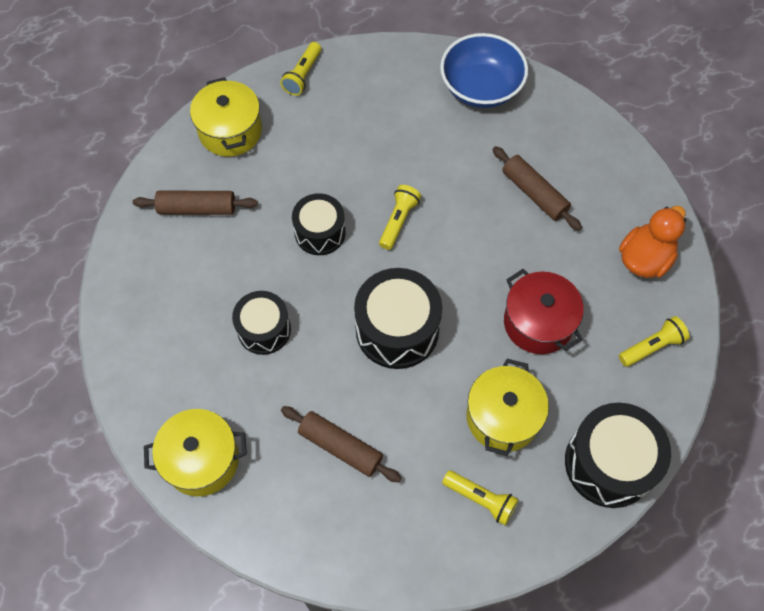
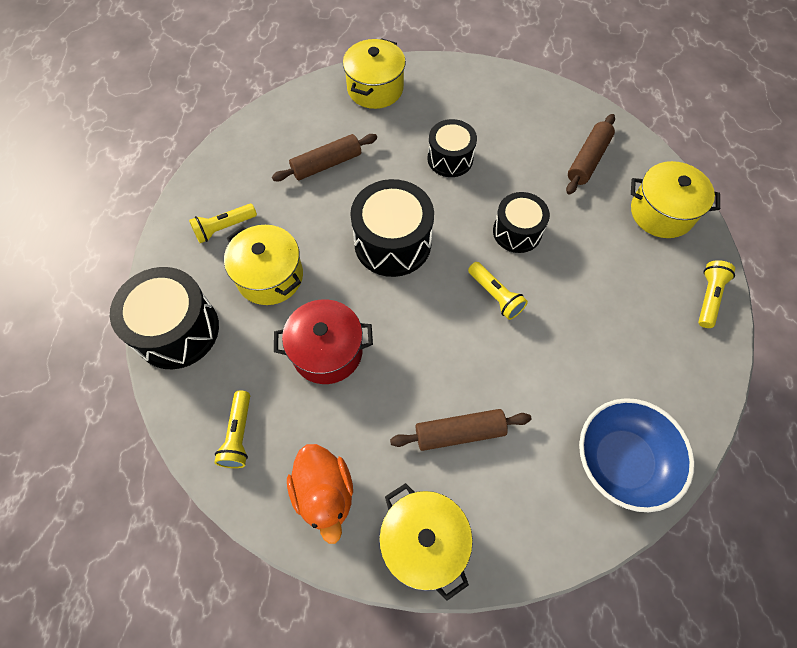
camera: 120 degrees right, 0 degrees up
(303, 75) = (708, 297): yellow flashlight -> yellow flashlight turned 60 degrees clockwise
(625, 180) = (423, 542): none -> yellow pot

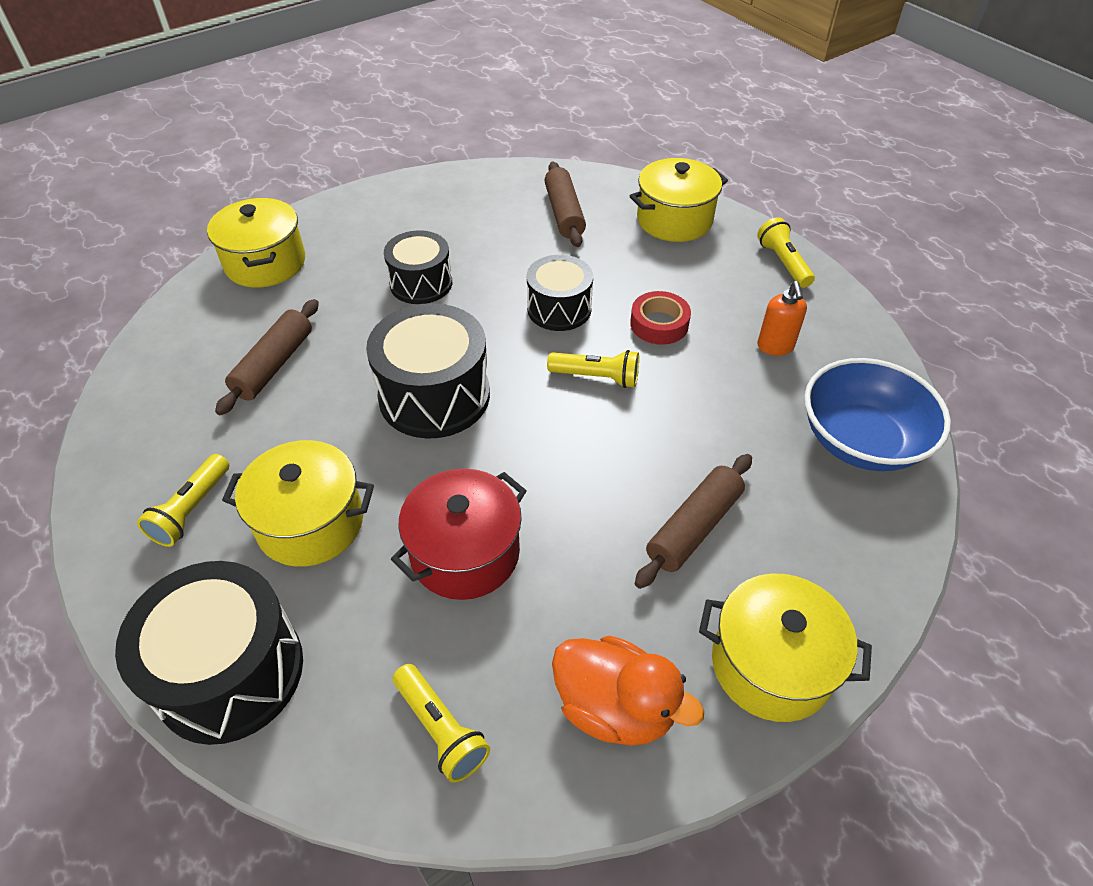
camera: 40 degrees left, 15 degrees down
(571, 285) = (659, 324): none -> red tape
(633, 355) = (775, 347): none -> orange soap dispenser

